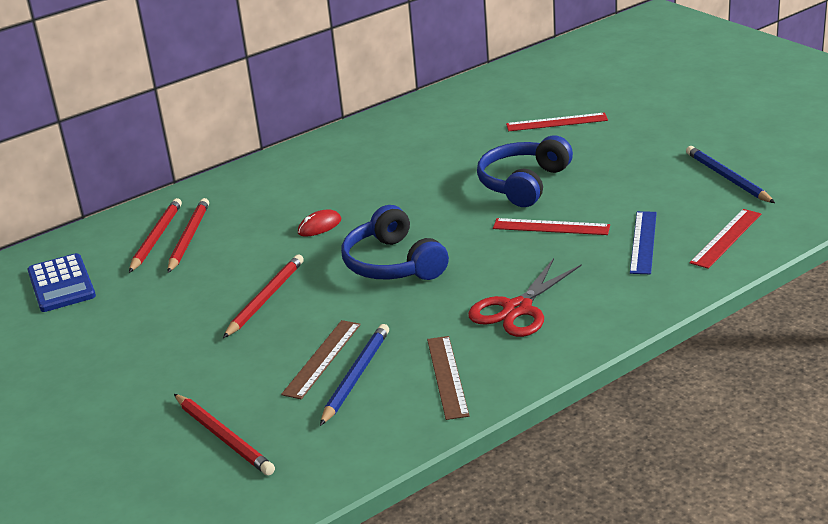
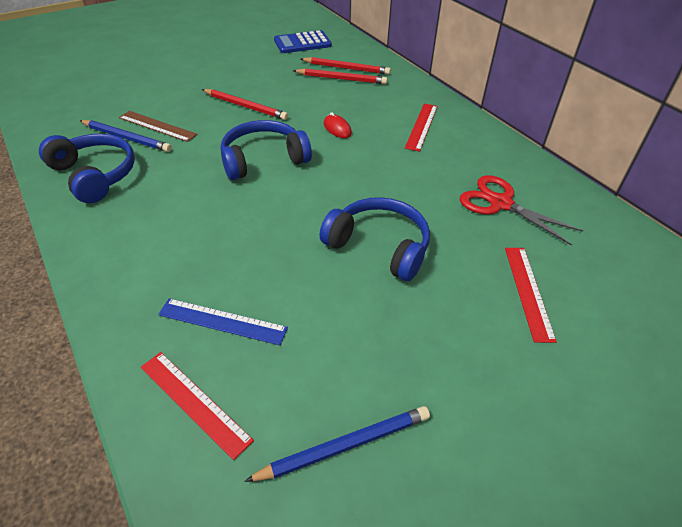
camera: 90 degrees right, 15 degrees up
(223, 437) = (104, 93): red pencil -> none
(447, 376) = (95, 175): brown ruler -> blue headphones
(517, 309) = (157, 218): red scissors -> red scissors (500, 203)
(551, 227) = (283, 255): red ruler -> red ruler (421, 126)

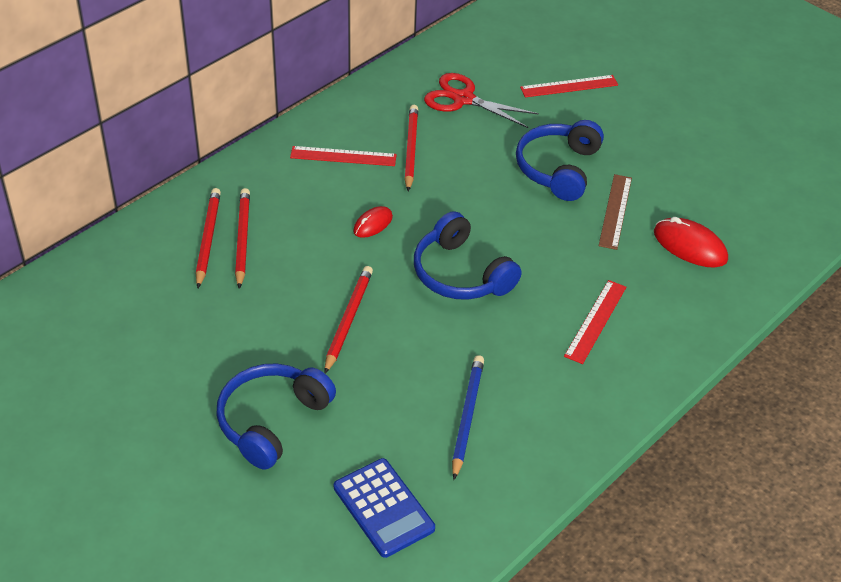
camera: 105 degrees left, 0 degrees up
(95, 175) = (552, 415): blue headphones -> blue headphones (272, 421)
(157, 126) = (428, 395): brown ruler -> brown ruler (615, 211)
(194, 402) = (763, 241): red ruler -> red ruler (596, 321)
(222, 321) = (690, 246): blue ruler -> red mouse
(302, 43) = (128, 302): blue calculator -> blue calculator (383, 508)
(344, 446) = (747, 165): blue pencil -> none
(425, 160) = (411, 149): none -> red pencil
(500, 203) = (463, 99): red scissors -> red scissors turned 90 degrees clockwise

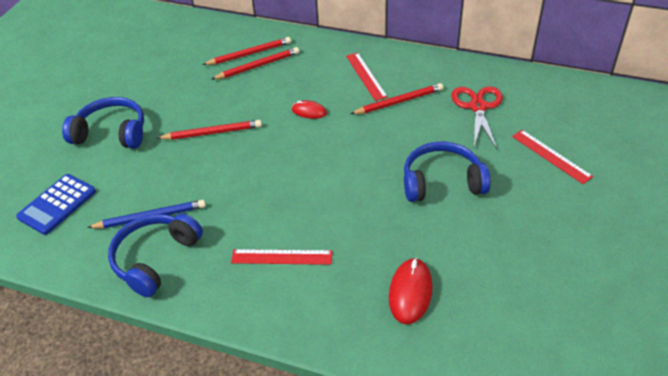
camera: 70 degrees right, 0 degrees up
(461, 274) = (287, 168): blue headphones -> blue headphones (155, 259)
(615, 211) = (418, 231): brown ruler -> none

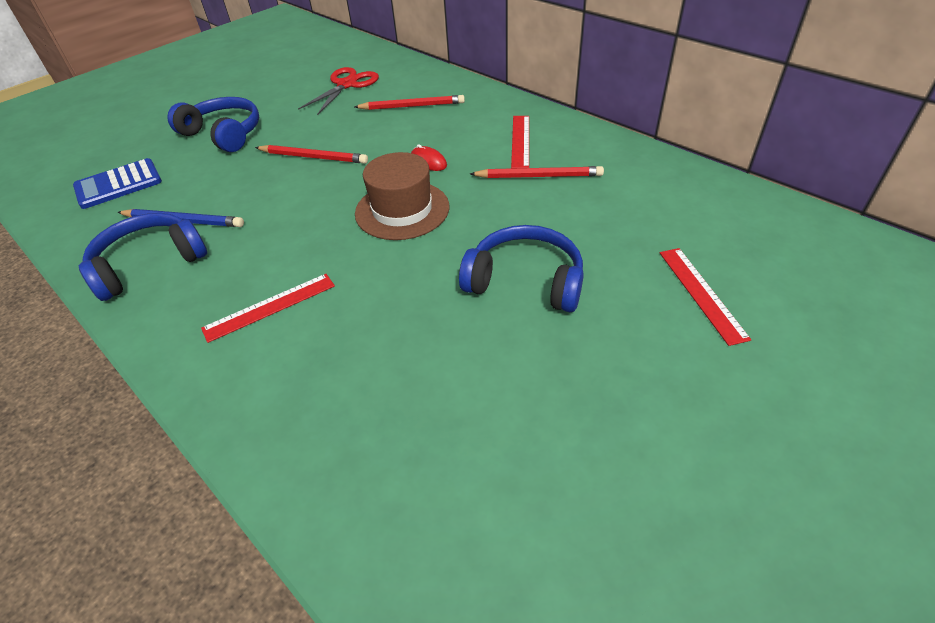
camera: 25 degrees right, 0 degrees up
(249, 54) = (413, 93): red pencil -> none
(281, 257) = (270, 307): red ruler -> red ruler turned 60 degrees counterclockwise
(319, 156) = (402, 210): none -> brown hat
(410, 292) = (380, 407): red mouse -> none
(478, 107) = (636, 206): red scissors -> red scissors (347, 85)

